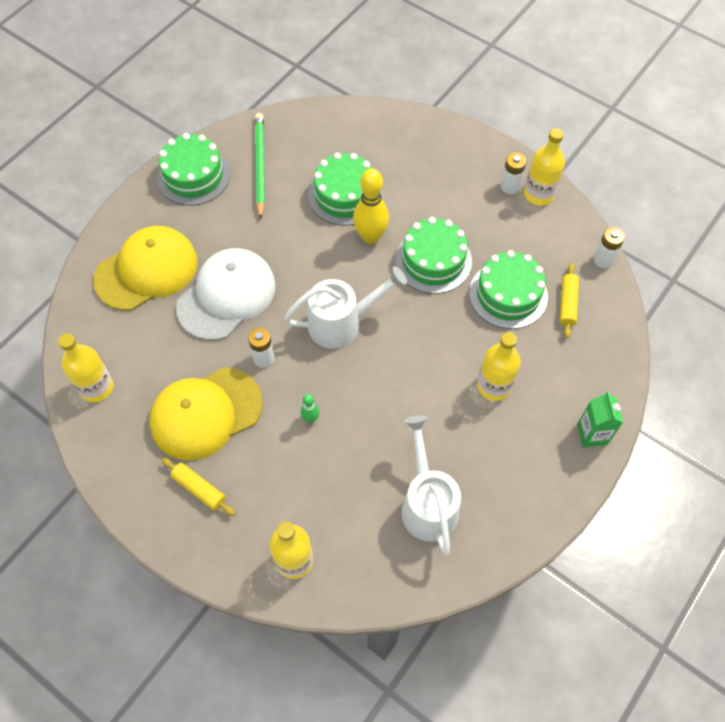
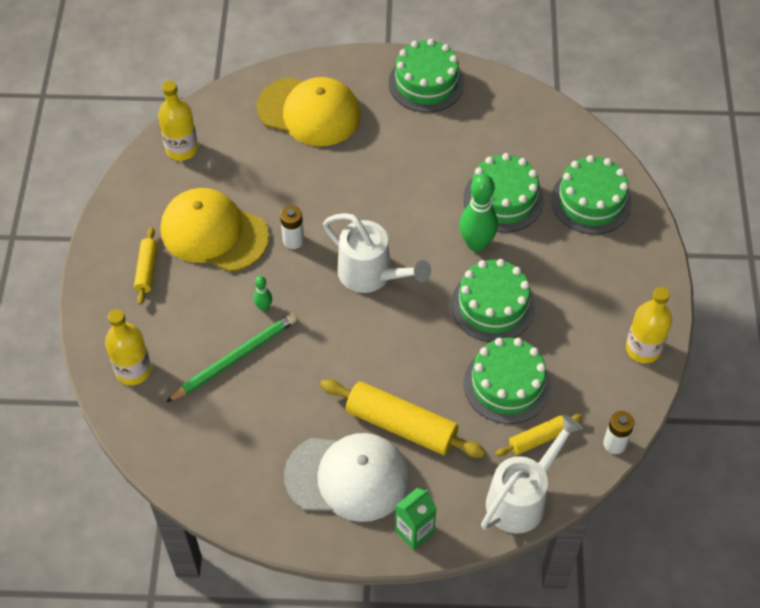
camera: 55 degrees right, 5 degrees down
(226, 296) = (330, 179): white cap -> white cap (347, 477)
(259, 166) = (478, 120): green pencil -> green pencil (234, 358)
(370, 237) = (476, 244): yellow bowling pin -> green bowling pin
(392, 144) = (591, 201): none -> green cake
(427, 503) = (250, 436): white watering can -> white watering can (522, 497)
(494, 386) = (401, 425): yellow bottle -> yellow rolling pin
(509, 187) = (629, 320): white battery -> none

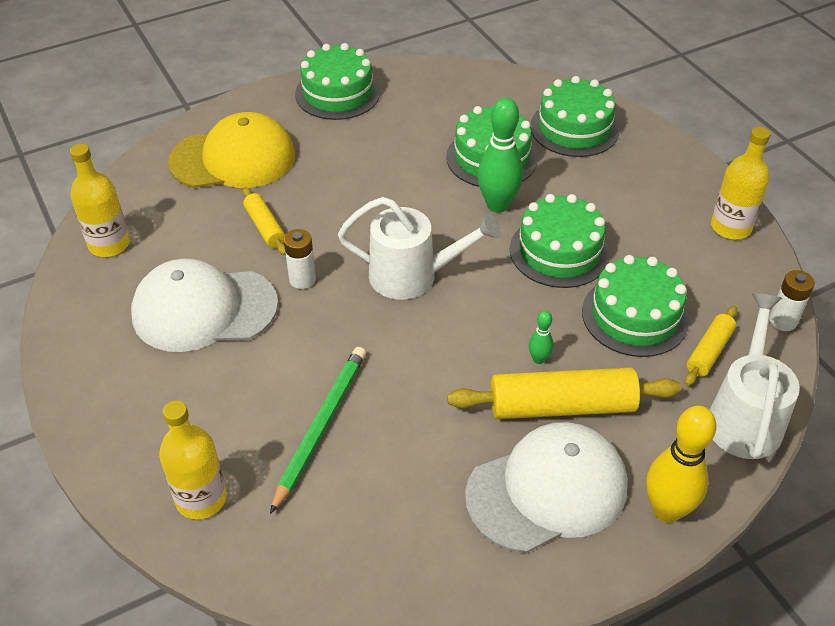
camera: 30 degrees left, 10 degrees down
(147, 270) = (146, 380): yellow rolling pin -> yellow rolling pin (265, 227)
(214, 233) = (204, 309): yellow cap -> white cap
(264, 307) = (316, 358): green bowling pin -> green bowling pin (539, 359)
(414, 531) = (667, 510): green carton -> yellow bowling pin

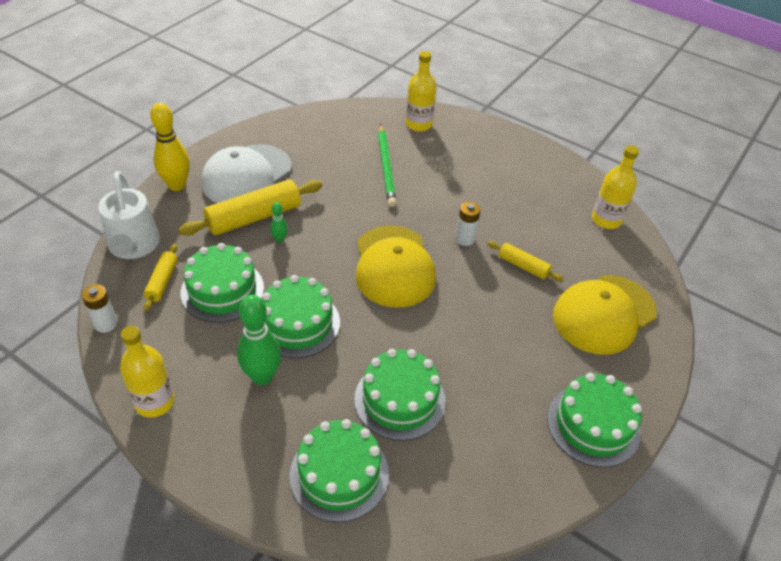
camera: 150 degrees right, 0 degrees up
(204, 309) = (506, 202): white cap -> none
(414, 276) = (394, 266): white watering can -> yellow cap
(497, 205) = (367, 349): green bowling pin -> green bowling pin (262, 376)

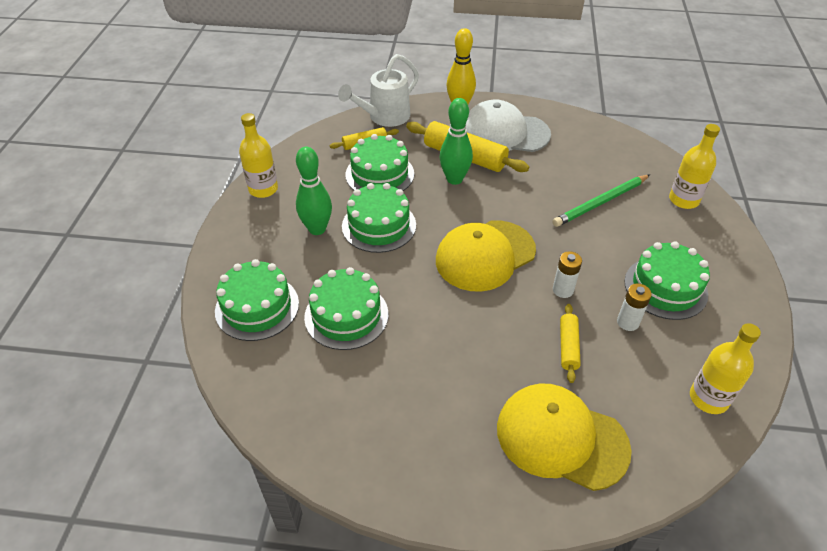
camera: 65 degrees right, 0 degrees up
(106, 324) = (310, 138): white battery -> white battery (628, 322)
(279, 239) = (454, 179): green bowling pin -> green bowling pin, size x2.09
(593, 425) = (409, 470): green cake -> green cake (665, 287)

